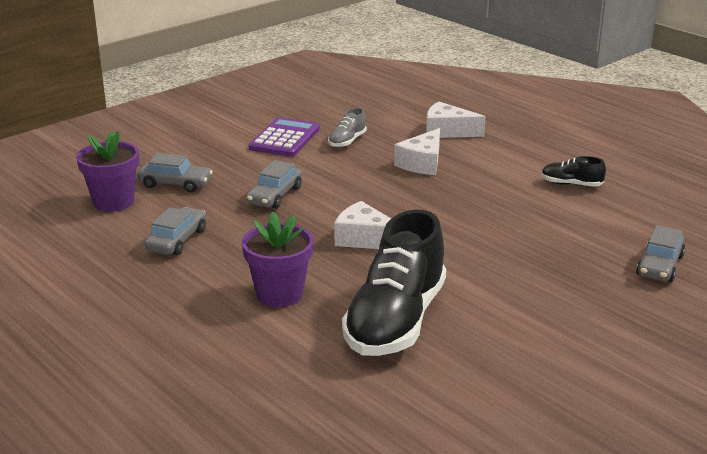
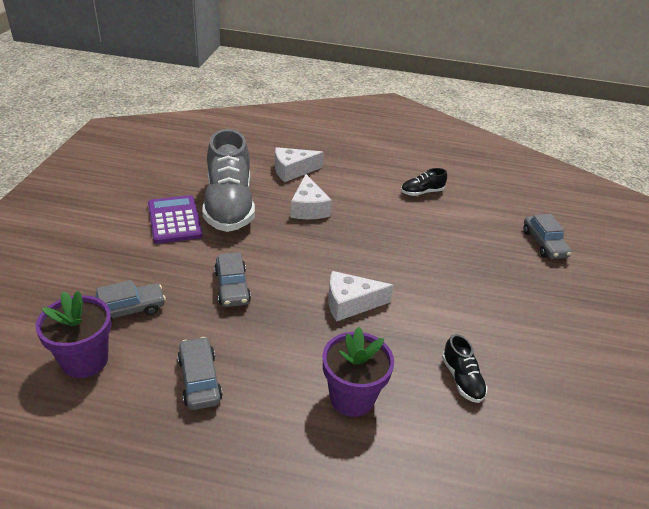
camera: 40 degrees left, 10 degrees up
(347, 141) = (229, 205): grey shoe -> grey shoe, size x2.32
(395, 321) = (462, 379): black shoe -> black shoe, size x0.43

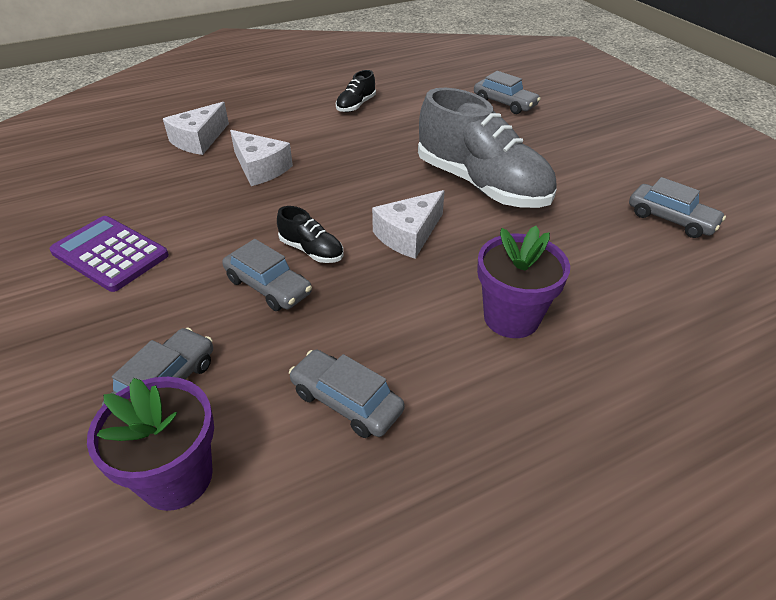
camera: 35 degrees left, 5 degrees up
(229, 205) = (164, 206): grey shoe -> grey shoe (481, 185)
(462, 379) = (575, 244): black shoe -> black shoe (311, 250)
(570, 409) = (671, 219): none -> grey car

